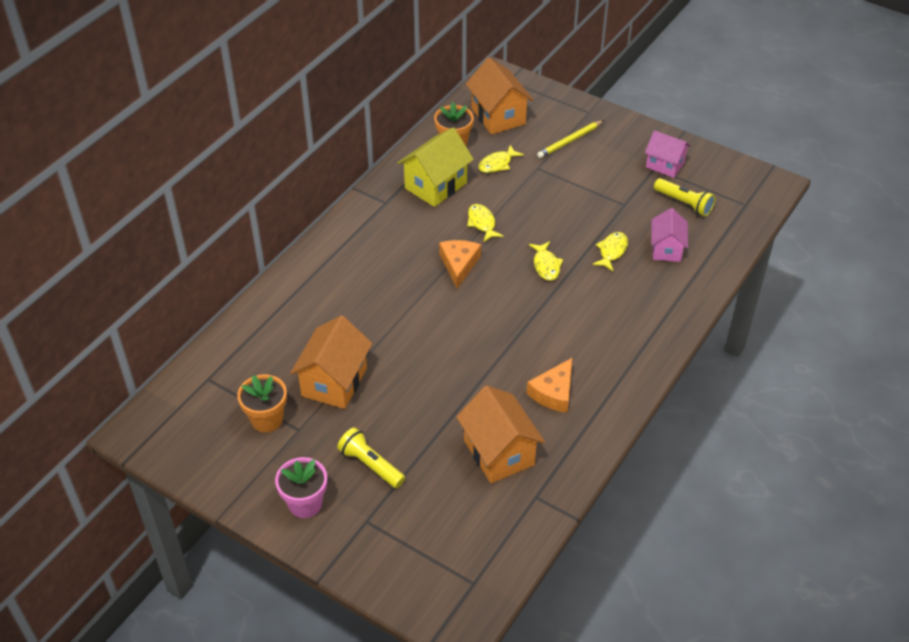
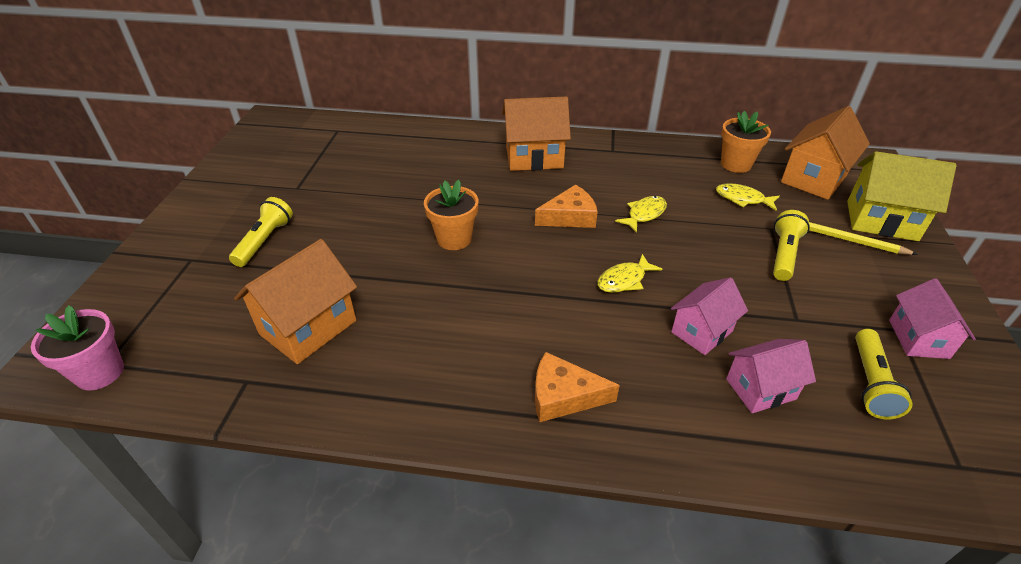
camera: 65 degrees right, 5 degrees down
(267, 419) = (303, 169): orange flower pot -> orange flower pot (454, 239)
(305, 503) = (207, 217): pink flower pot -> pink flower pot (100, 372)
(334, 382) = (363, 190): orange house -> orange house (534, 157)
(436, 186) = (666, 171): yellow house -> yellow house (881, 220)
(553, 392) = (422, 347): orange cheese -> orange cheese (563, 396)
(566, 177) = (783, 254): none -> yellow flashlight
(612, 251) = (702, 332): yellow fish -> pink house

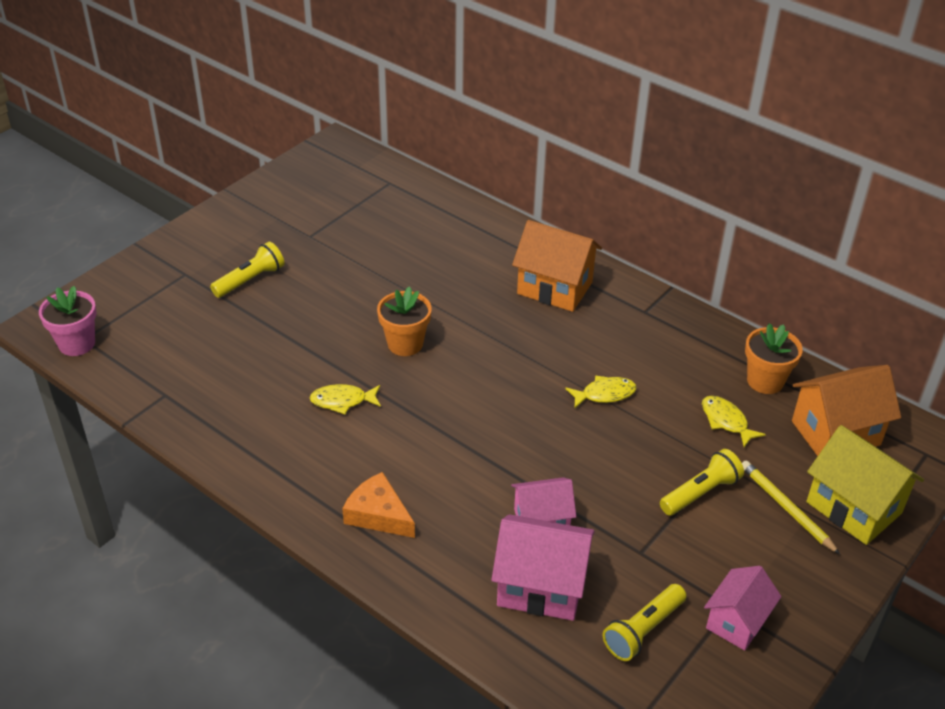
camera: 30 degrees right, 0 degrees up
(308, 327) = (233, 372): orange house -> none
(570, 217) = (529, 366): orange cheese -> none
(624, 280) = (519, 447): yellow fish -> yellow fish (342, 401)
(760, 389) = (540, 587): pink house -> pink house, size x1.54

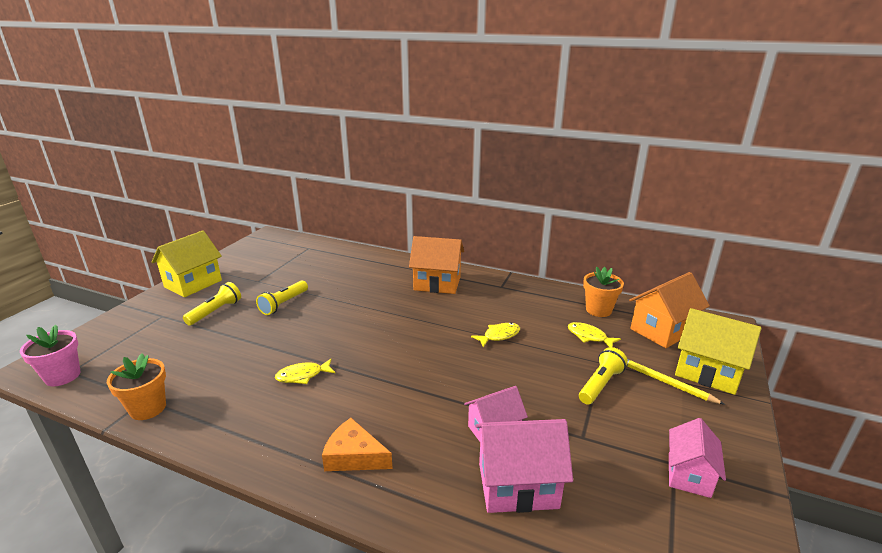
camera: 15 degrees left, 15 degrees down
(225, 224) = (193, 284): none -> yellow house
(405, 344) = (343, 330): orange flower pot -> orange flower pot (148, 408)
(643, 630) = (621, 502): yellow flashlight -> yellow flashlight (284, 304)

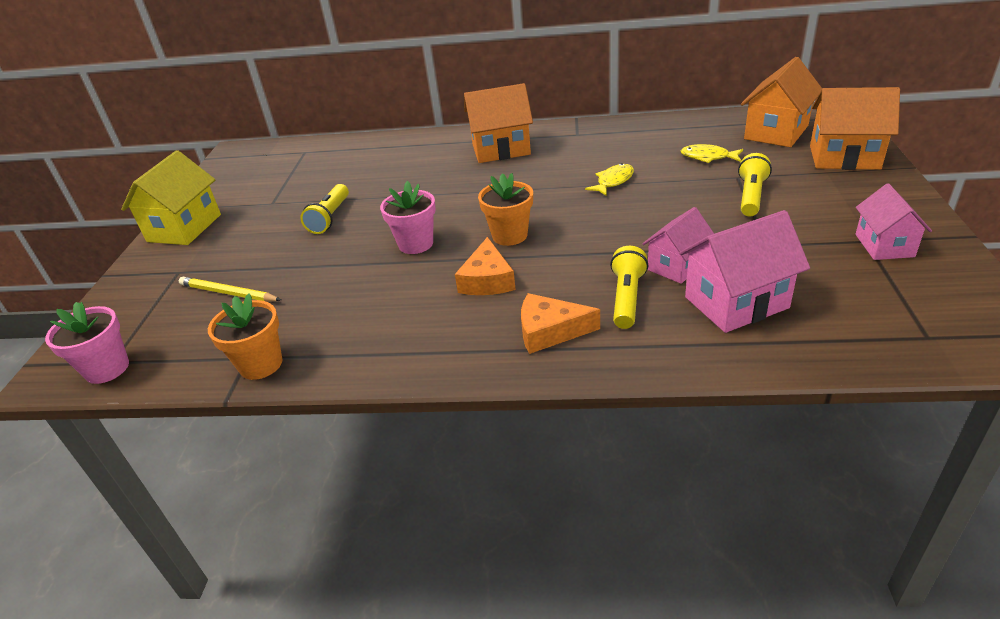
camera: 15 degrees left, 10 degrees up
(215, 312) = (247, 248): yellow flashlight -> yellow flashlight (626, 298)
(302, 376) = (423, 279): yellow fish -> none
(320, 344) = (415, 244): none -> pink flower pot
(345, 392) = (487, 280): none -> orange cheese
(598, 310) = (699, 130): orange flower pot -> orange flower pot (509, 235)
(665, 382) = (810, 177): yellow pencil -> yellow pencil (228, 293)
(707, 372) = (844, 157): yellow house -> orange house

